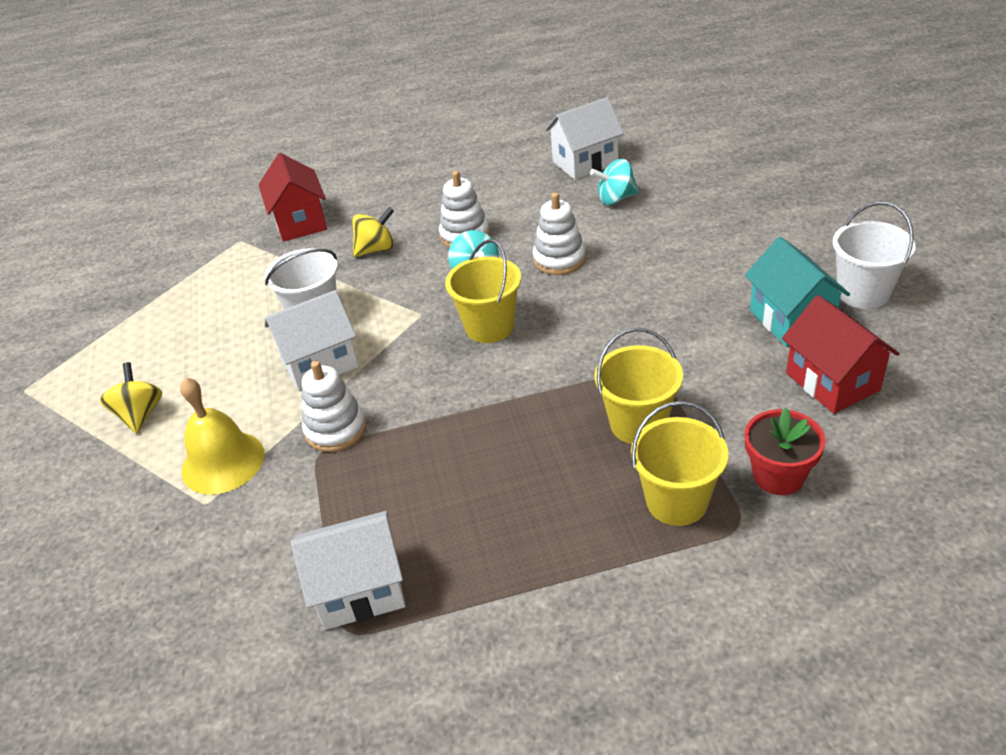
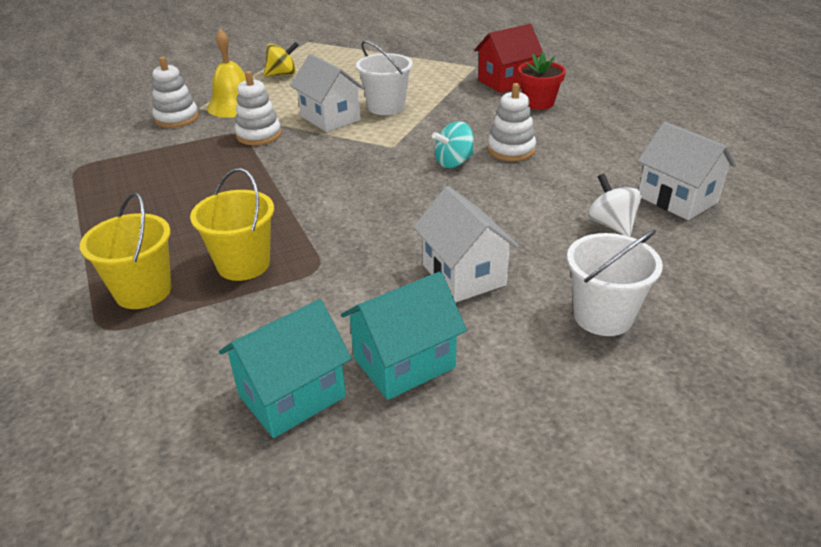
camera: 75 degrees right, 5 degrees down
(360, 590) = (107, 166): white house -> white house (463, 275)
(376, 249) = (478, 116): yellow spinning top -> none
(489, 327) = (378, 178): yellow bucket -> none
(559, 259) = (486, 201): white stacking toy -> white stacking toy (177, 118)
(616, 199) = (611, 225): turquoise spinning top -> white spinning top
(778, 476) = (157, 353): red flower pot -> red flower pot (538, 103)
(832, 382) = (292, 396): red house -> turquoise house
(863, 293) = (469, 432): white bucket -> white bucket (603, 316)

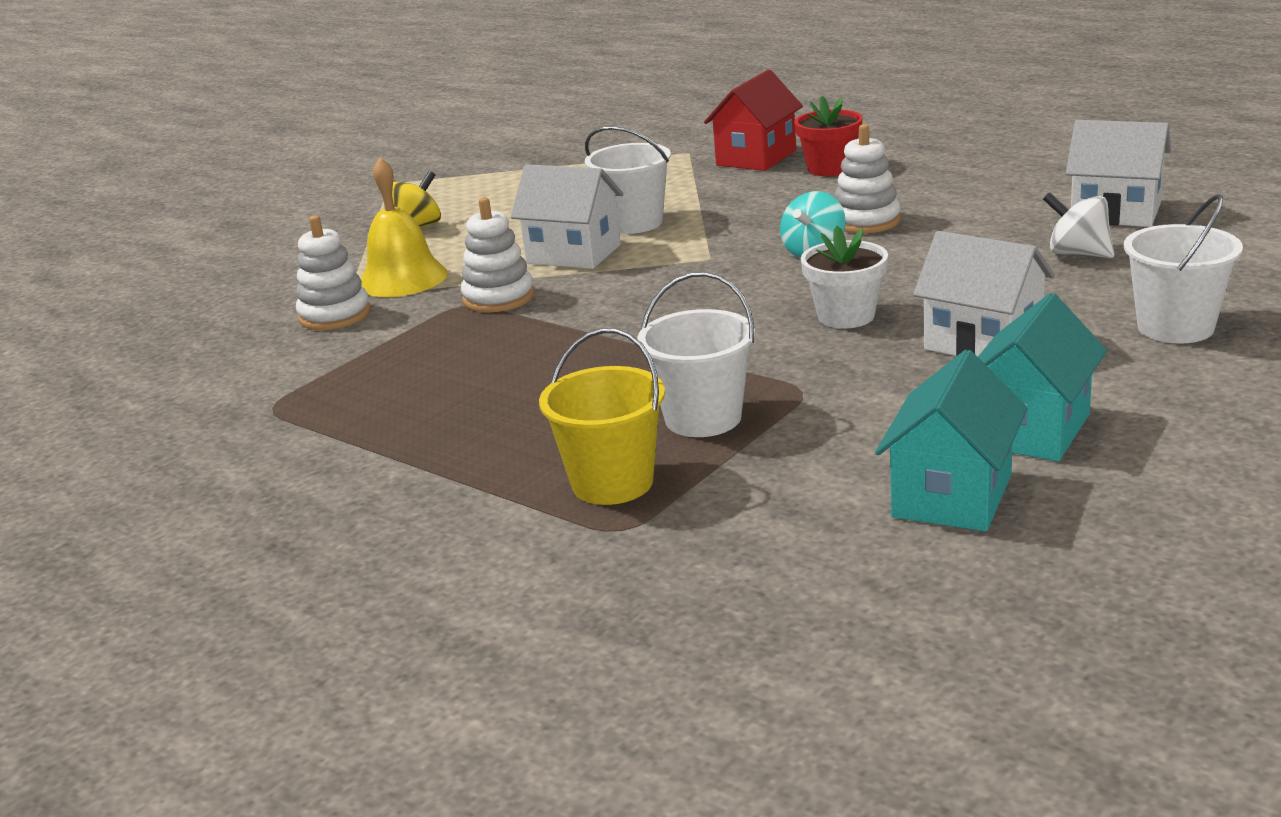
camera: 25 degrees left, 10 degrees down
(243, 264) = (703, 418): yellow bucket -> white bucket
(411, 219) = (846, 316): none -> white flower pot

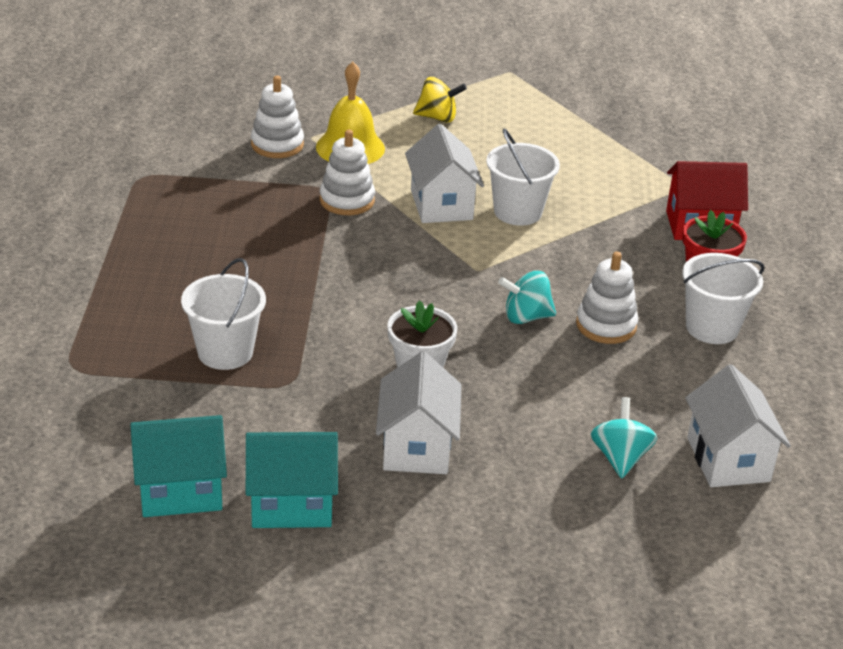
camera: 50 degrees right, 10 degrees up
(612, 483) = (123, 344): yellow bucket -> none
(1078, 254) = (620, 457): white spinning top -> turquoise spinning top
(1175, 327) = (508, 542): white bucket -> white bucket (712, 328)

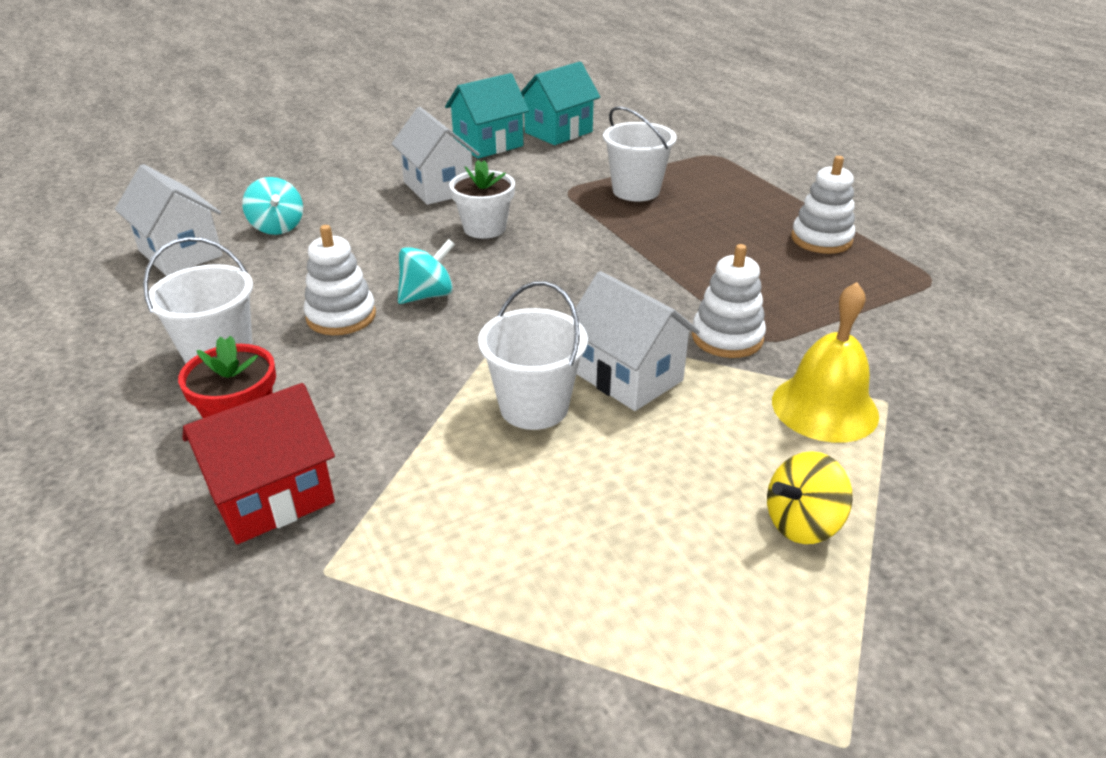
camera: 150 degrees right, 0 degrees up
(277, 144) = (898, 372): white stacking toy -> white stacking toy (821, 239)

